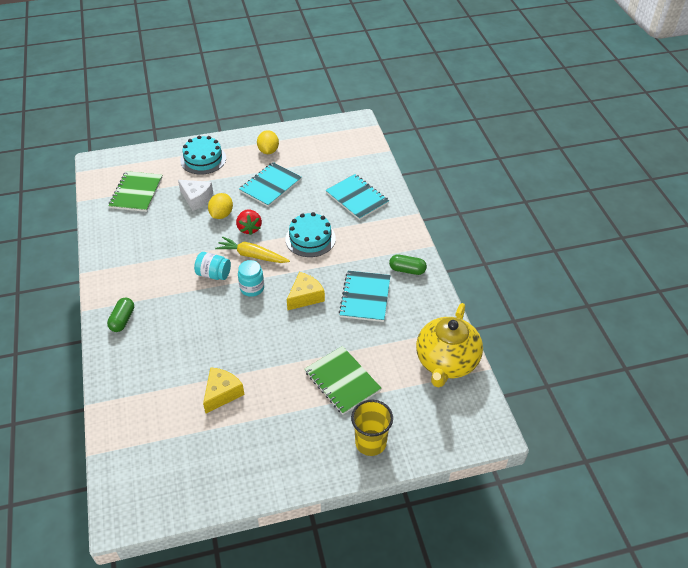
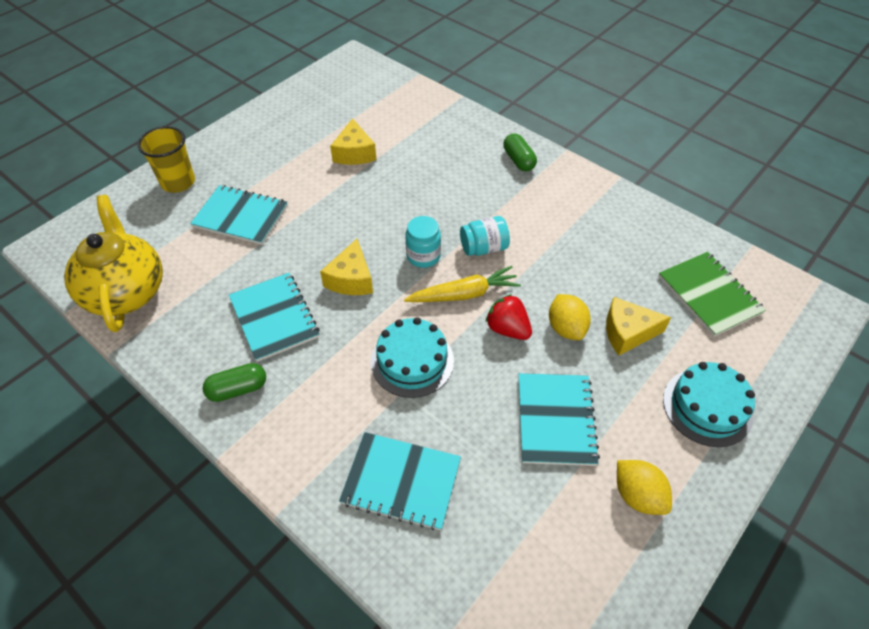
camera: 145 degrees right, 5 degrees up
(196, 198) = (627, 332): white cheese -> yellow cheese
(342, 381) = (241, 216): green notebook -> turquoise notebook

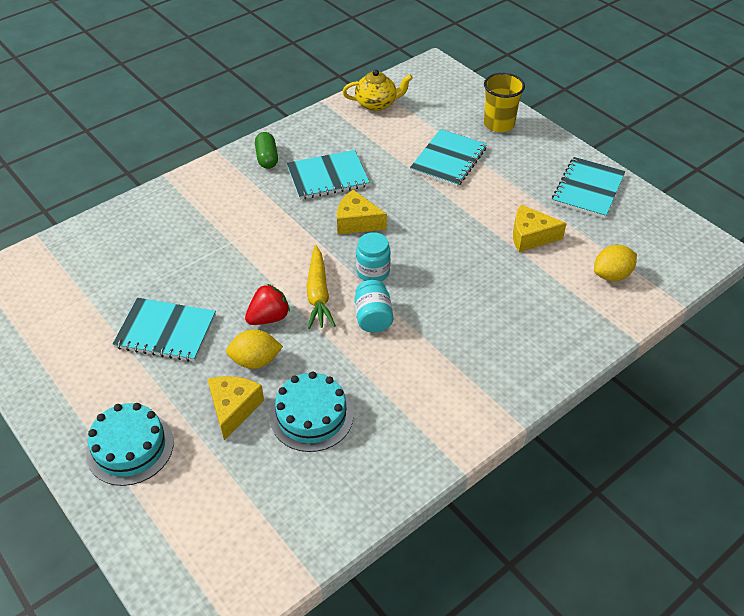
camera: 100 degrees right, 5 degrees down
(126, 291) = (377, 104): yellow teapot -> yellow teapot, size x0.61
(401, 481) = (156, 234): turquoise notebook -> turquoise notebook (588, 189)
(412, 361) = (257, 251): turquoise cake -> turquoise cake (311, 416)
(518, 160) = (506, 373): green capsule -> none
(637, 495) = (78, 368): yellow lemon -> yellow lemon (611, 275)
(709, 295) = (256, 501): green notebook -> none

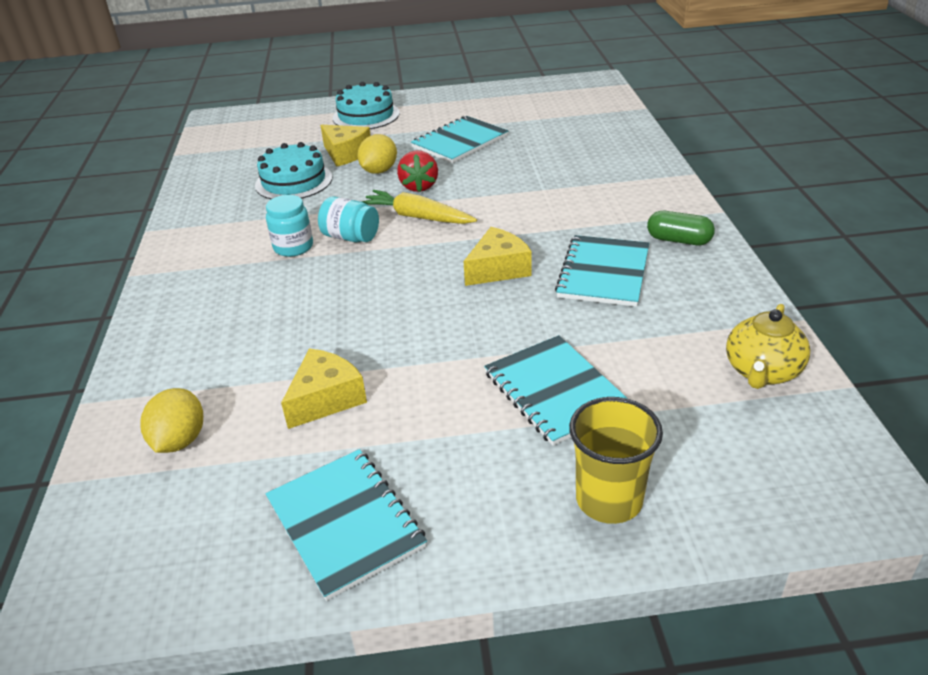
camera: 125 degrees right, 10 degrees down
(373, 272) = (409, 256): turquoise jar -> turquoise jar (293, 247)

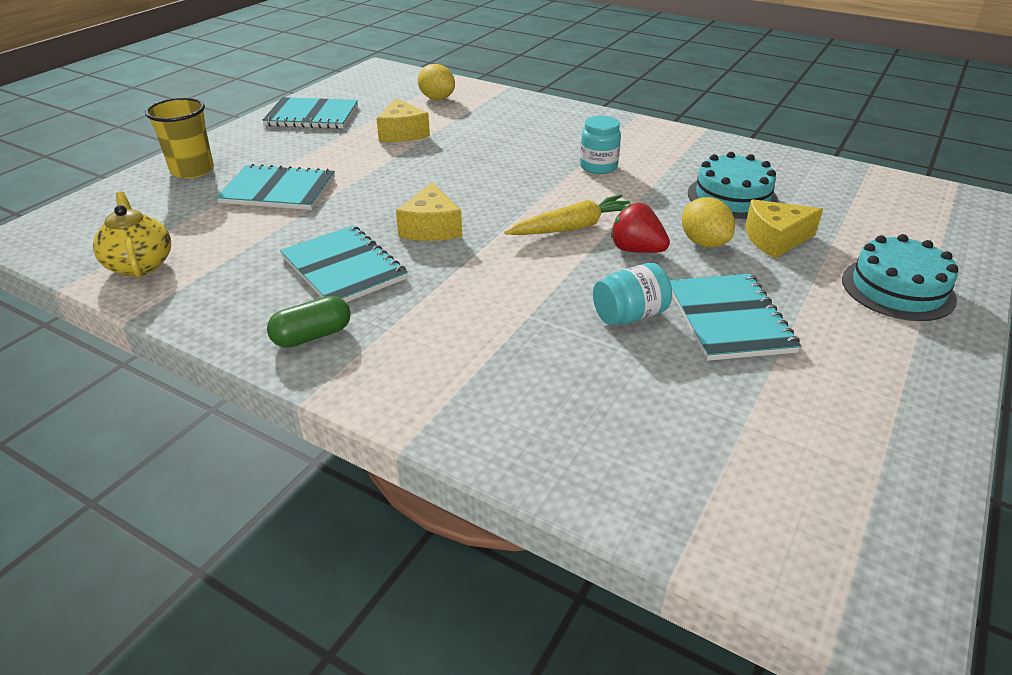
camera: 125 degrees right, 0 degrees up
(351, 237) = (580, 190): turquoise jar -> turquoise jar (629, 315)

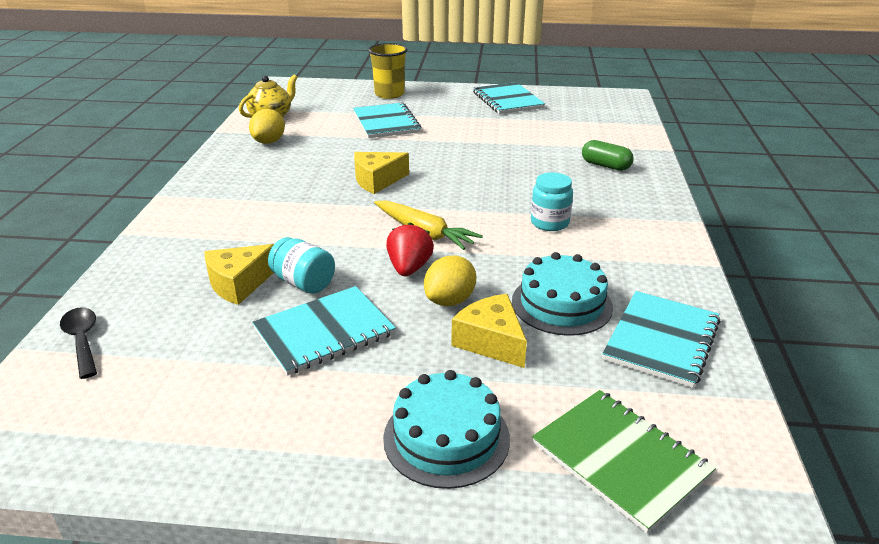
camera: 65 degrees right, 5 degrees down
(312, 336) = (222, 179): green capsule -> green capsule (605, 166)
(344, 268) = (303, 167): turquoise notebook -> turquoise notebook (661, 340)
(402, 133) = (517, 134): yellow cheese -> yellow cheese (239, 283)
(437, 98) = (599, 129): yellow lemon -> yellow lemon (269, 142)
(677, 504) = (82, 340): none -> black spoon
(927, 229) = (620, 459): none -> green notebook

